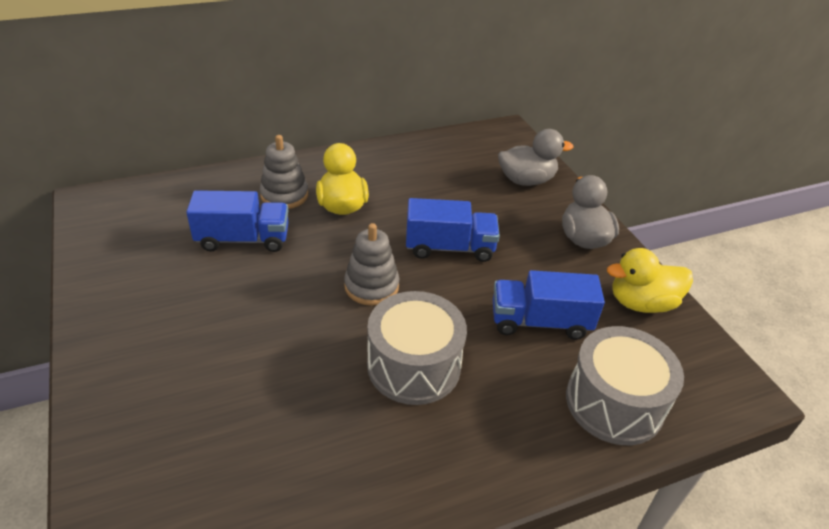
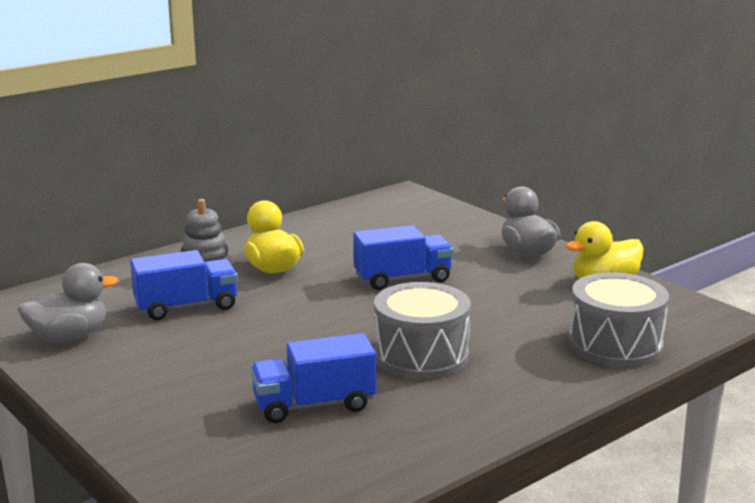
camera: 15 degrees left, 20 degrees down
(371, 286) = (344, 315): grey stacking toy -> none
(526, 180) = (447, 224): grey duck -> grey duck (69, 337)
(540, 322) = (520, 310): blue truck -> blue truck (314, 405)

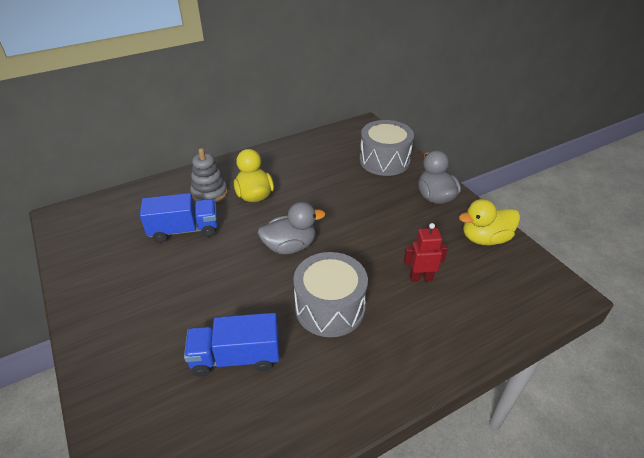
camera: 10 degrees right, 20 degrees up
(69, 337) = (97, 253): grey duck -> grey duck (290, 246)
(402, 279) = (339, 216): blue truck -> none
(531, 322) = (421, 278): none -> red robot
(615, 344) = (479, 314): grey drum -> grey drum (384, 160)

